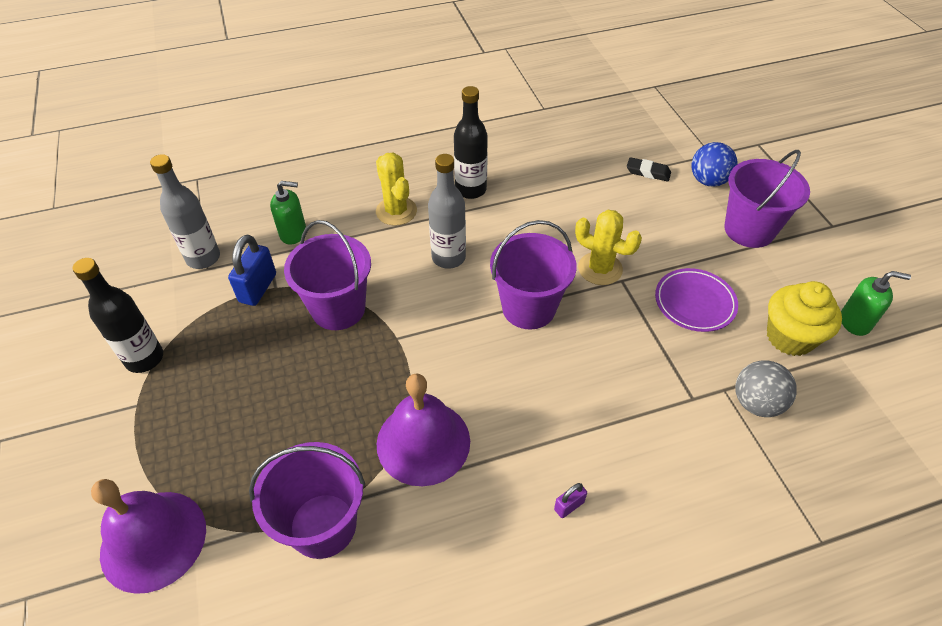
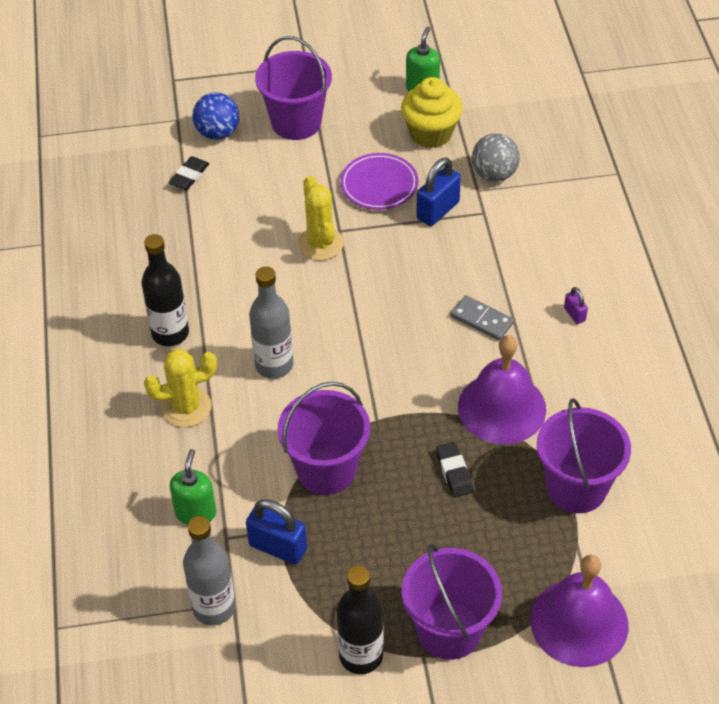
camera: 80 degrees left, 0 degrees up
(339, 407) = (454, 472): none -> black eraser
(528, 308) = (359, 308): purple bucket -> purple bucket (449, 630)
(538, 412) = (482, 320): none -> grey domino
(600, 269) = (320, 244): yellow cactus -> yellow cactus turned 60 degrees counterclockwise
(679, 356) = (438, 210): none -> blue padlock

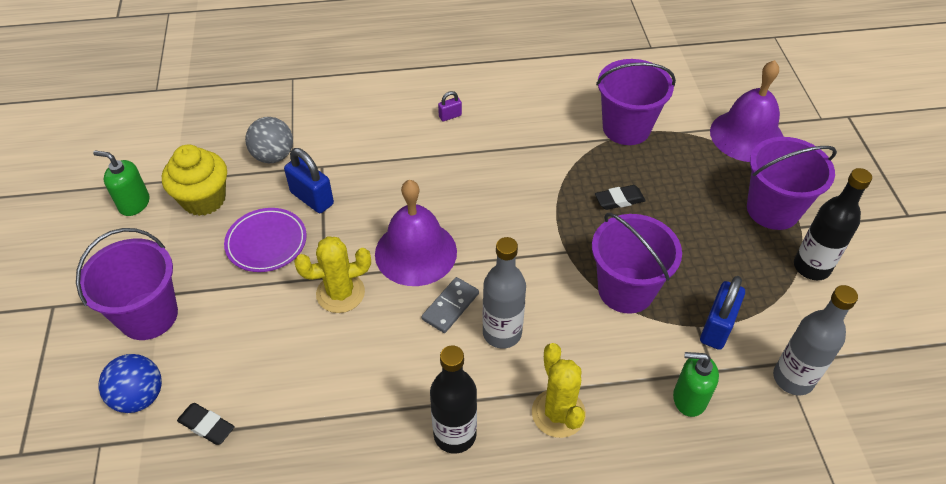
camera: 90 degrees left, 0 degrees up
(482, 320) = (452, 174): grey domino -> grey domino (450, 306)
(502, 408) = (550, 166): purple bell -> purple bell (416, 252)

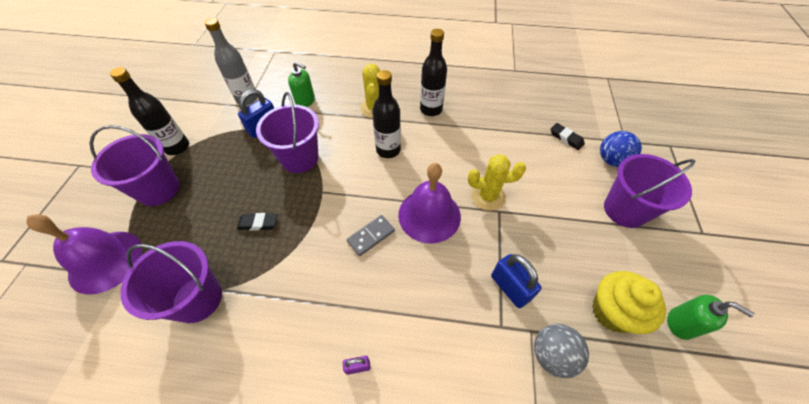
camera: 165 degrees left, 5 degrees up
(266, 243) = (546, 250): purple plate -> none
(450, 306) = (415, 172): grey domino -> grey domino (371, 236)
(502, 333) = (388, 150): grey bottle -> black bottle

